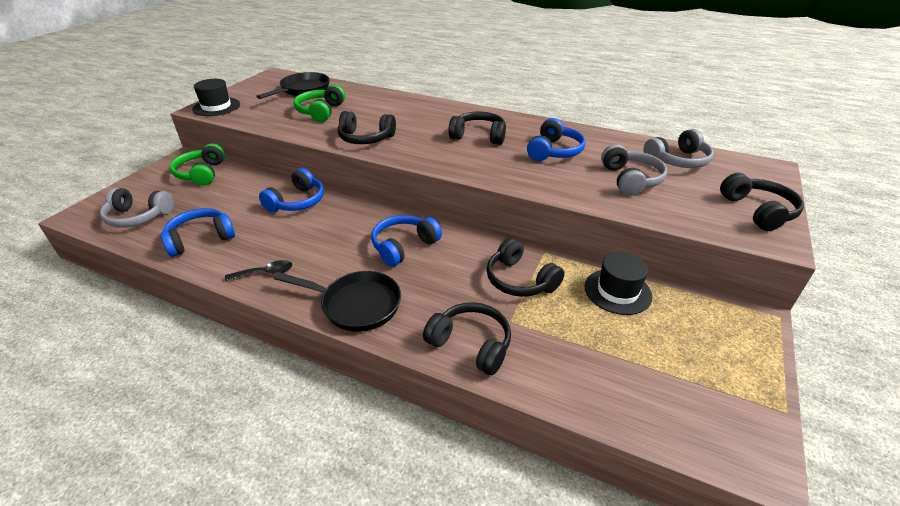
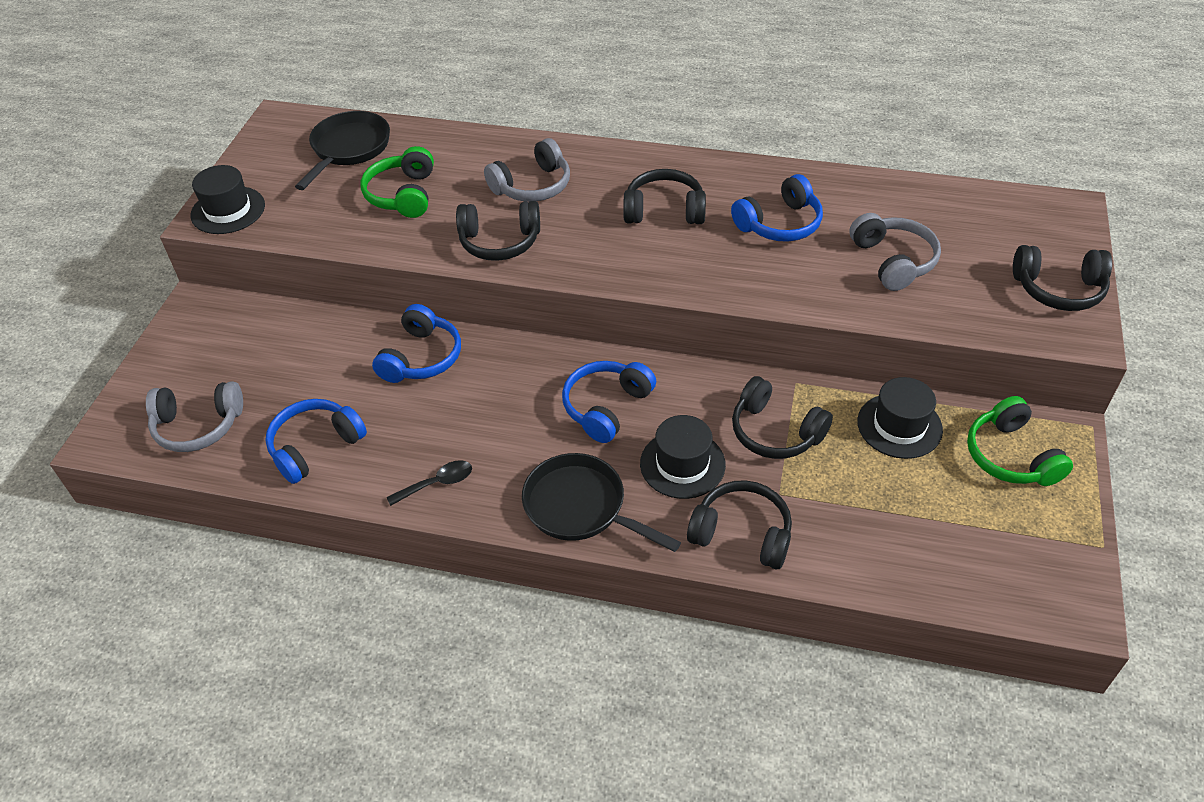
camera: 10 degrees left, 10 degrees up
(201, 173) = (245, 329): green headphones -> green headphones (1010, 456)
(356, 305) = (580, 507): black pan -> black pan turned 150 degrees counterclockwise
(443, 289) = (682, 464): none -> black hat
(554, 151) = (779, 224): blue headphones -> blue headphones turned 45 degrees clockwise
(677, 160) = (949, 214): grey headphones -> grey headphones (532, 186)
(758, 211) = (1058, 289): black headphones -> black headphones turned 120 degrees clockwise

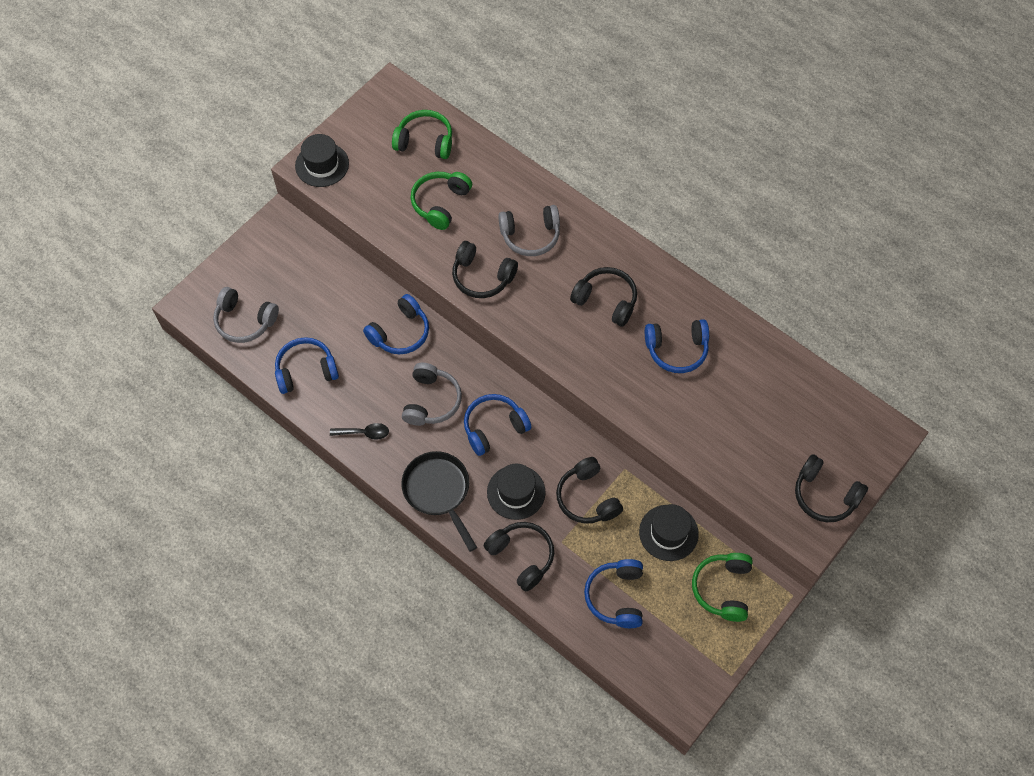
camera: 25 degrees right, 15 degrees up
(349, 149) = (425, 141): black pan -> green headphones
(893, 261) = (731, 418): grey headphones -> grey headphones (431, 401)
(894, 524) = (616, 597): none -> blue headphones

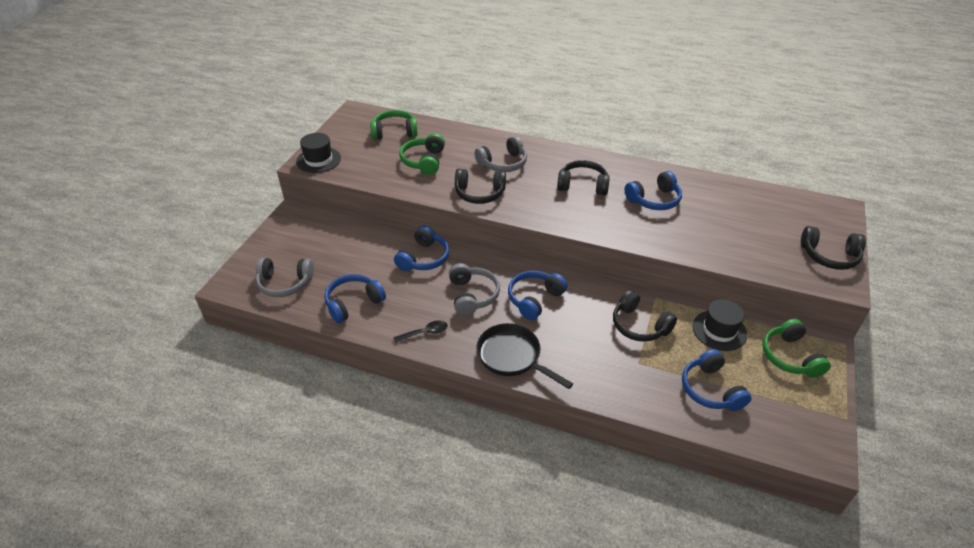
camera: 20 degrees left, 20 degrees down
(516, 492) = (578, 338): black hat -> none
(522, 556) = (612, 384): black headphones -> none

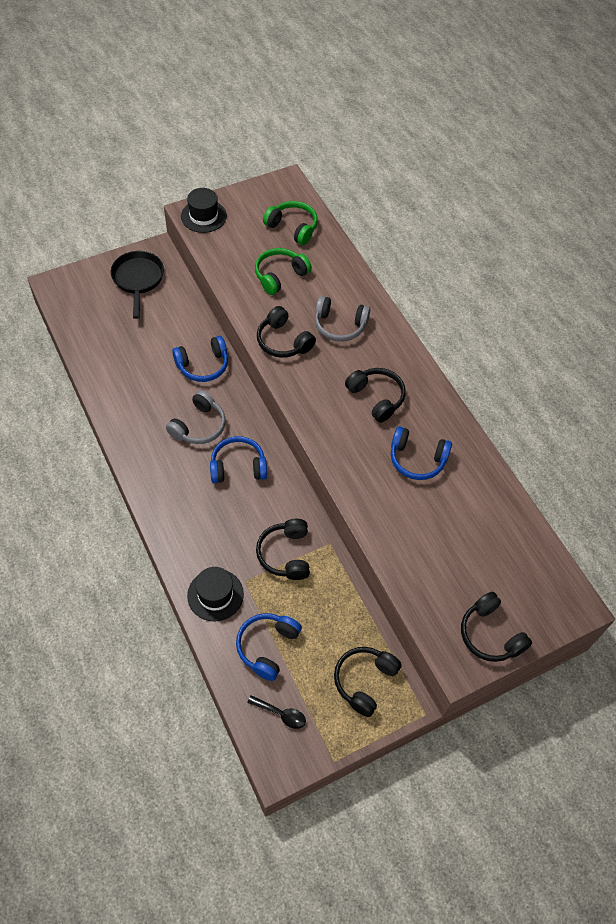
camera: 40 degrees right, 15 degrees up
(285, 283) = (89, 312): grey headphones -> none
(353, 303) = (114, 365): blue headphones -> none
(425, 333) = (132, 429): black spoon -> black spoon (281, 714)
(512, 357) = (165, 498): black pan -> black pan (138, 279)
(719, 330) = (340, 612): black hat -> black hat (215, 595)
(790, 356) = (364, 681): green headphones -> black headphones

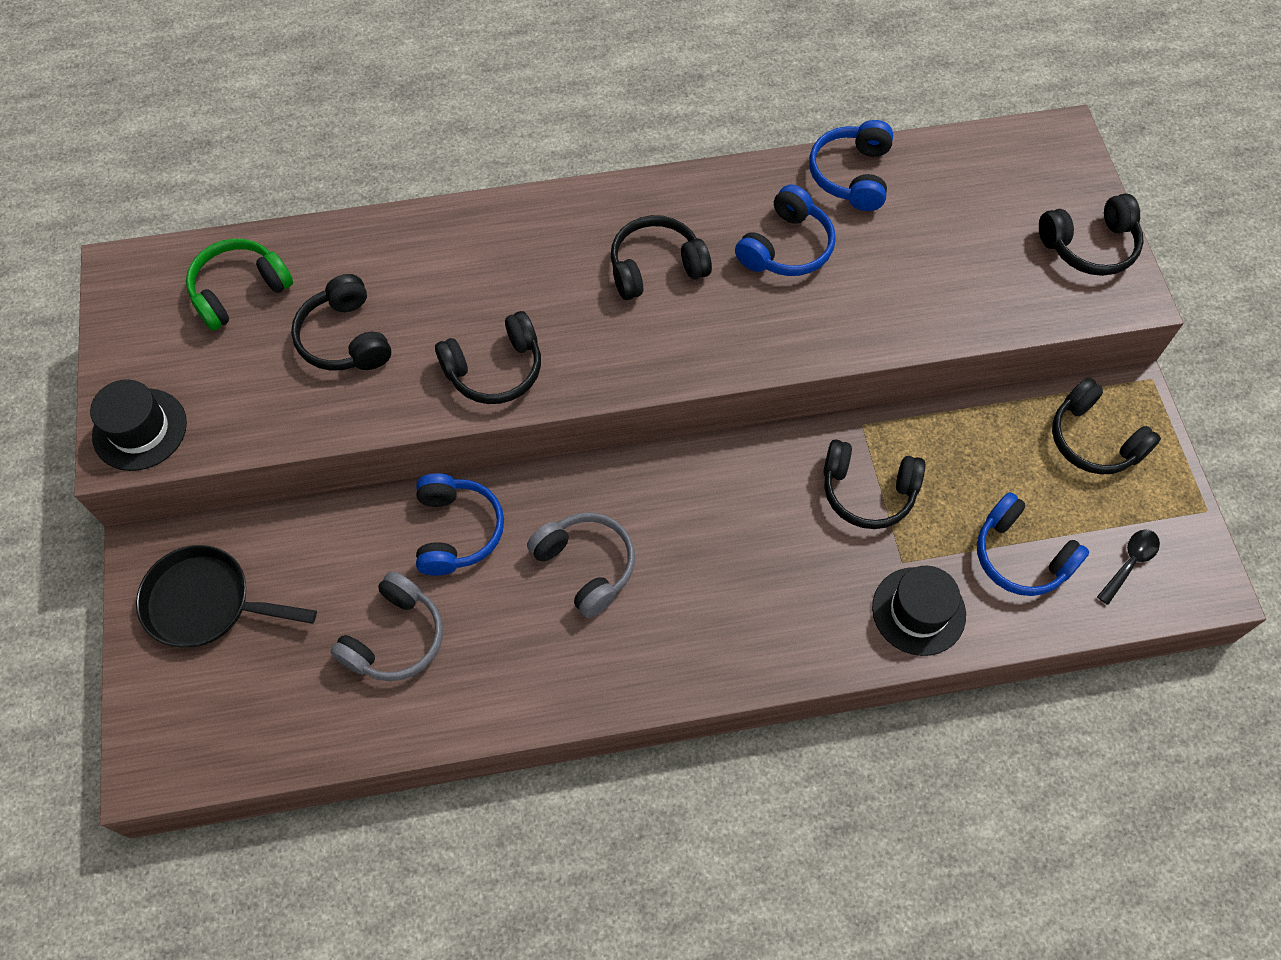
camera: 70 degrees left, 5 degrees up
(238, 467) = (687, 522): blue headphones -> blue headphones (851, 175)
(280, 276) = (345, 338): green headphones -> black headphones
(339, 325) = (492, 278): grey headphones -> grey headphones (395, 638)

